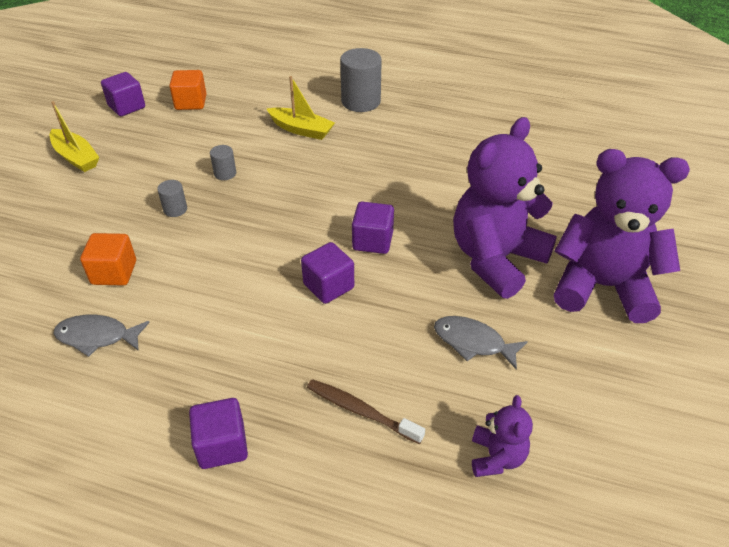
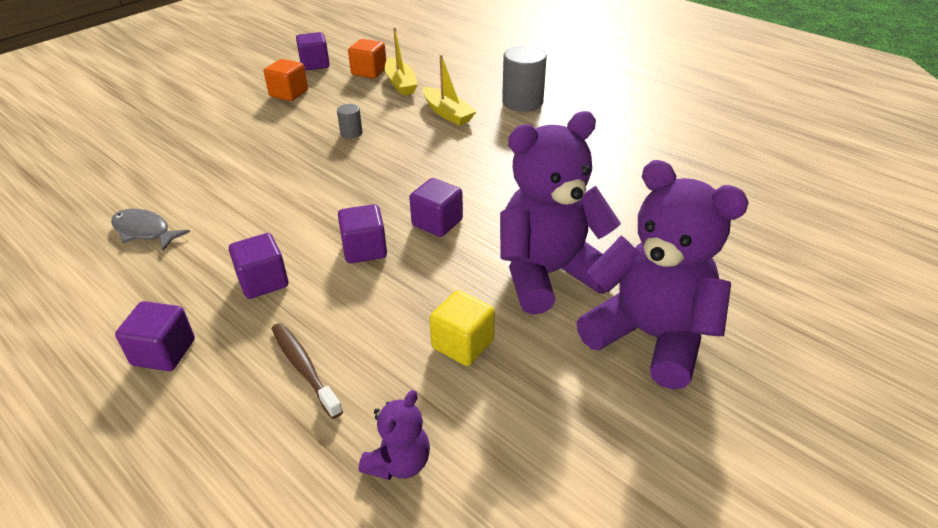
camera: 25 degrees right, 5 degrees down
(76, 157) = (244, 93): yellow boat -> yellow boat (400, 84)
(114, 273) = (199, 186): orange cube -> orange cube (289, 93)
(175, 209) = (287, 151): grey cylinder -> none
(260, 347) = (263, 281): none -> purple cube
(473, 342) = (462, 344): grey fish -> yellow cube

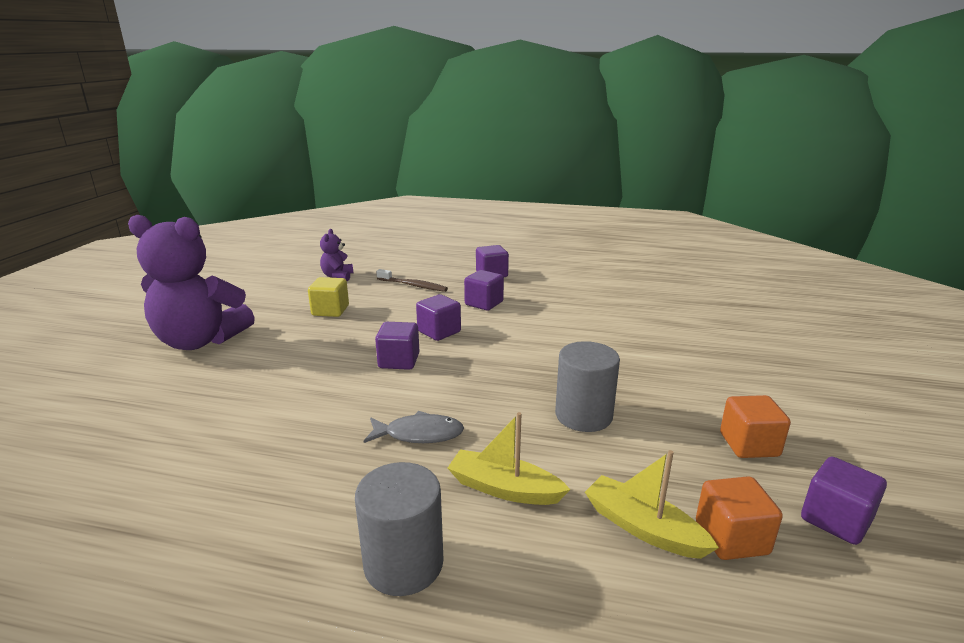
camera: 150 degrees right, 15 degrees down
(144, 231) = (601, 303): grey fish -> grey fish (419, 434)
(351, 133) = (583, 415): grey cylinder -> grey cylinder, size x1.99
(549, 274) = (283, 353): purple teddy bear -> none

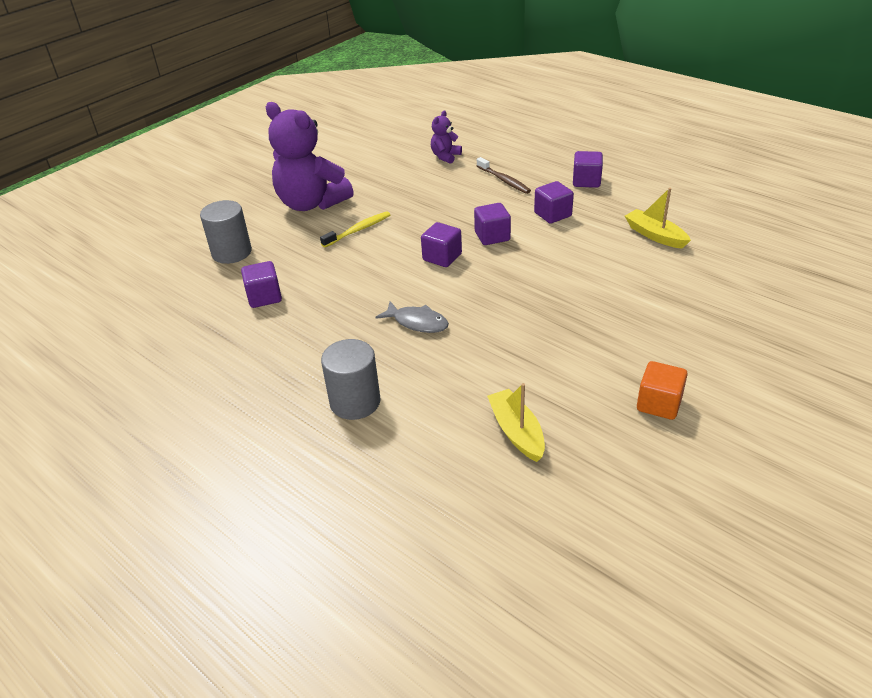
camera: 30 degrees right, 15 degrees up
(278, 355) = (358, 230): none -> yellow toothbrush
(330, 310) = (419, 194): yellow cube -> none
(504, 488) = (446, 377): yellow boat -> yellow boat (655, 235)
(583, 415) = (548, 342): grey cylinder -> grey cylinder (231, 252)
(731, 538) = (571, 458): orange cube -> none
(835, 519) = (662, 474): purple cube -> purple cube (264, 297)

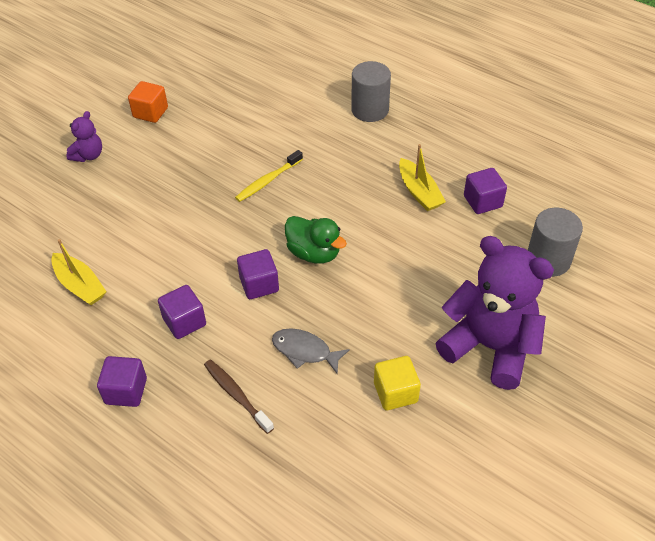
camera: 175 degrees right, 10 degrees up
(358, 230) = (415, 295): yellow toothbrush -> yellow toothbrush (268, 181)
(389, 183) = (395, 392): none -> yellow cube
(417, 322) = (331, 176): grey fish -> grey fish (305, 351)
(442, 257) = (314, 253): purple cube -> green duck
(445, 156) = (321, 461): purple teddy bear -> purple teddy bear (88, 155)
(516, 432) = (253, 93): yellow boat -> yellow boat (419, 192)

